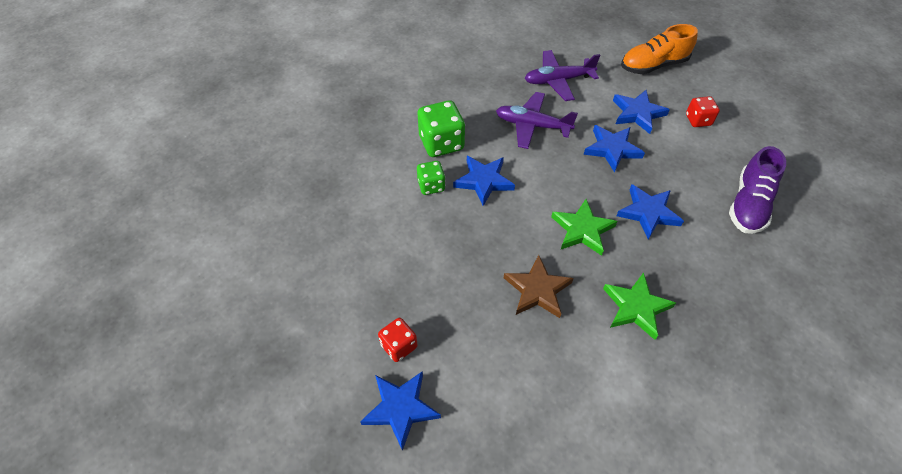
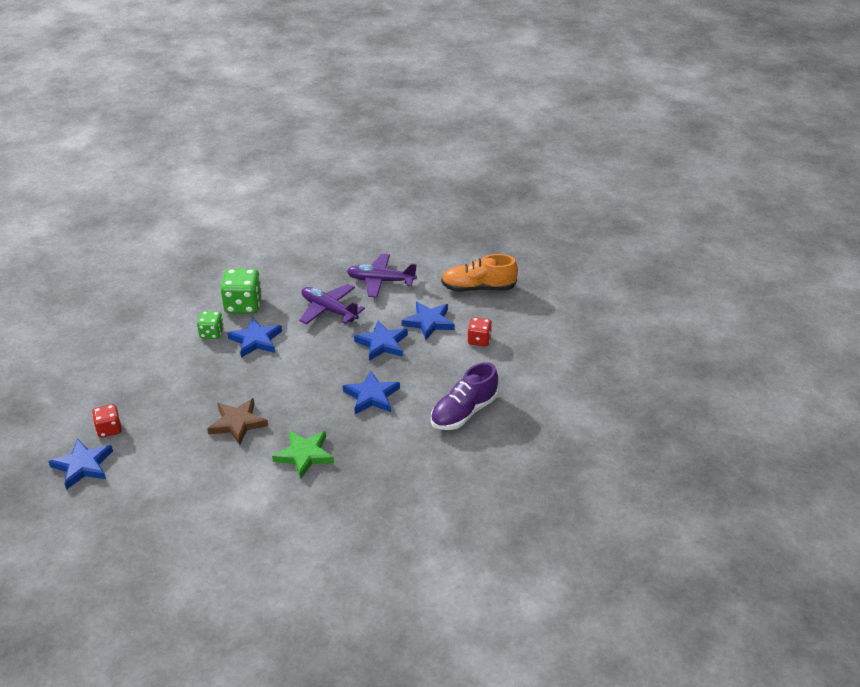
camera: 20 degrees right, 15 degrees down
(582, 230) = (307, 393): green star -> none

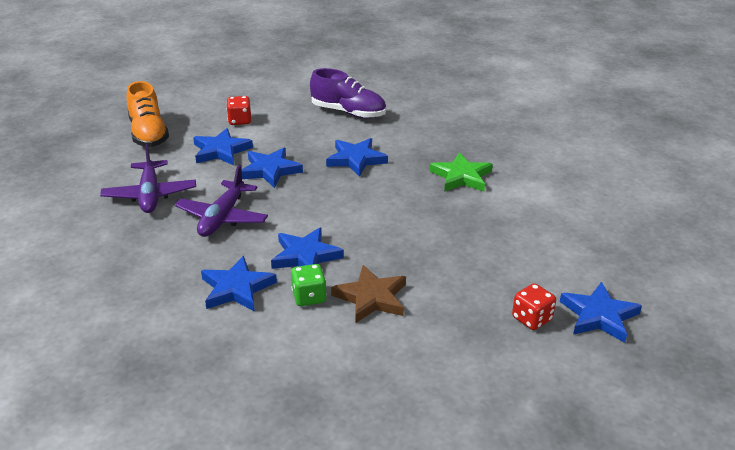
camera: 110 degrees left, 5 degrees down
(237, 423) = (450, 227): brown star -> brown star (371, 298)
(243, 305) = (237, 288): green dice -> blue star

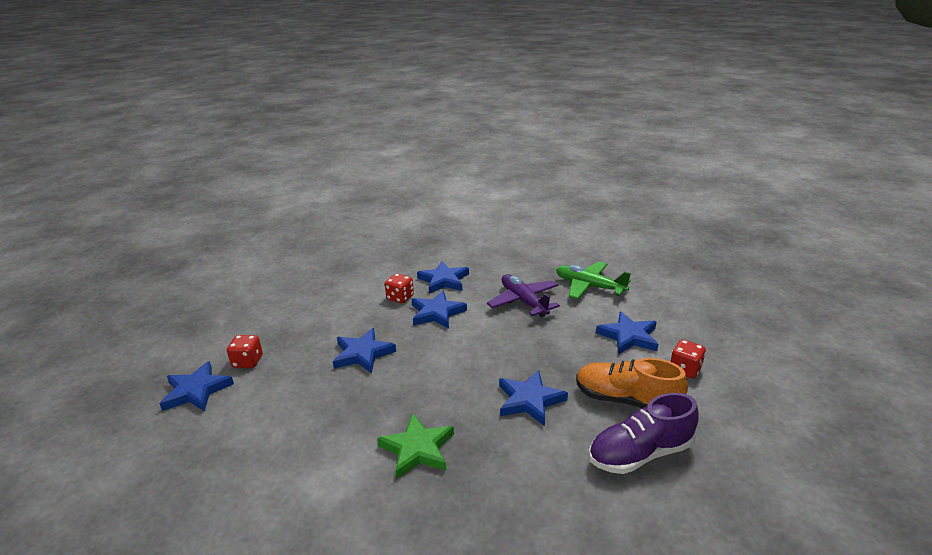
camera: 135 degrees right, 5 degrees down
(148, 134) = (698, 314): orange shoe -> orange shoe (626, 400)
(150, 195) = (589, 286): purple plane -> green plane
(270, 170) = (566, 346): blue star -> blue star (363, 354)
(309, 297) = (400, 298): green dice -> red dice
(371, 298) = (364, 316): brown star -> none

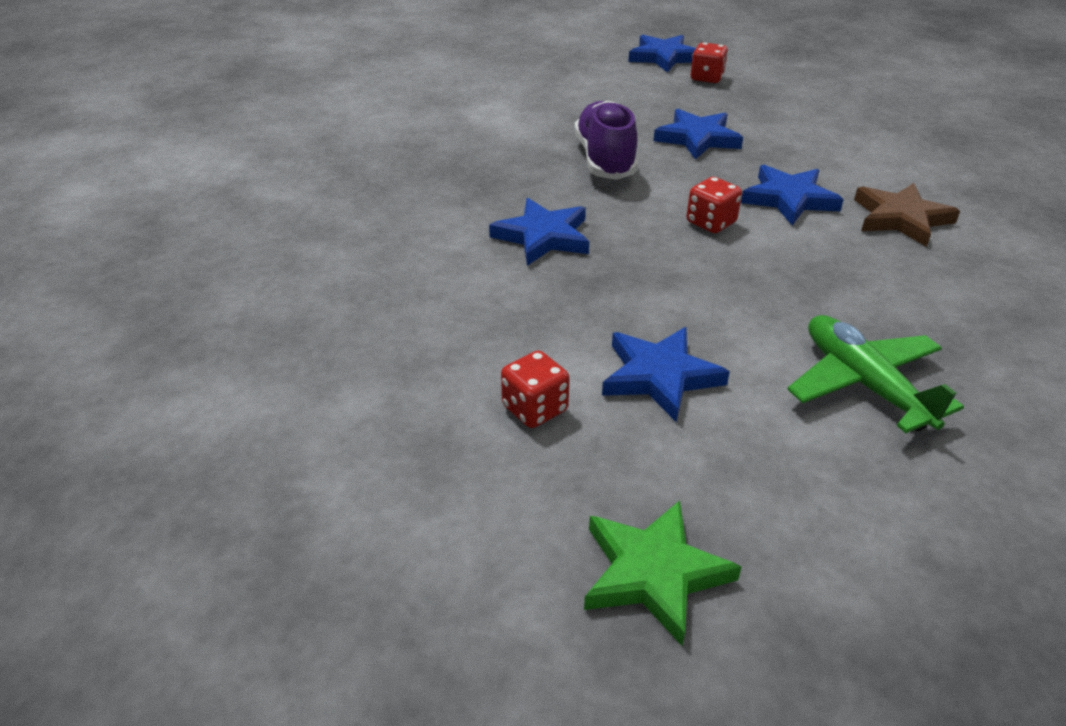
camera: 105 degrees right, 10 degrees up
(400, 298) = (842, 175): red dice -> red dice (711, 223)
(417, 449) = (505, 155): green star -> green star (653, 573)
(443, 280) = (901, 218): blue star -> brown star
(524, 301) = (812, 286): purple plane -> none
(589, 286) = (864, 384): green plane -> green plane turned 75 degrees counterclockwise
(626, 400) = (497, 316): orange shoe -> none
(640, 454) = (394, 294): purple shoe -> purple shoe (605, 159)

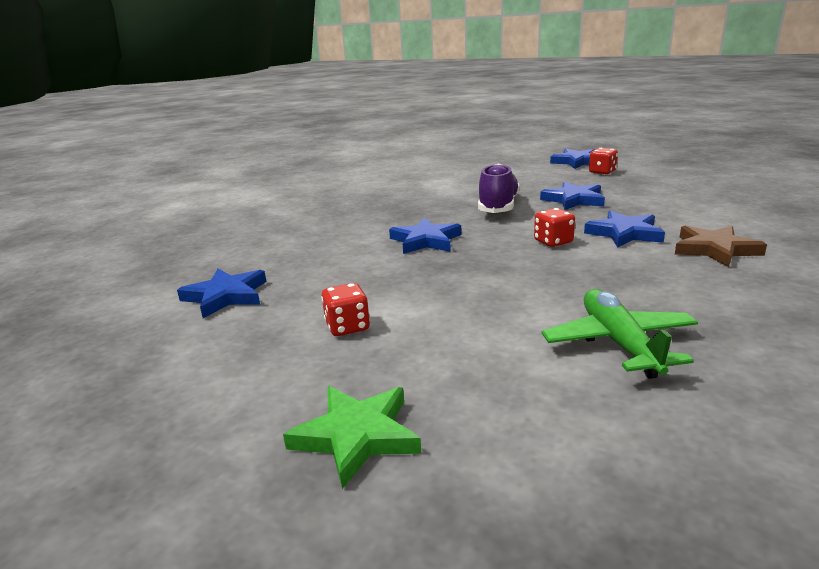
camera: 20 degrees right, 15 degrees down
(659, 376) = (452, 320): blue star -> blue star (226, 296)

